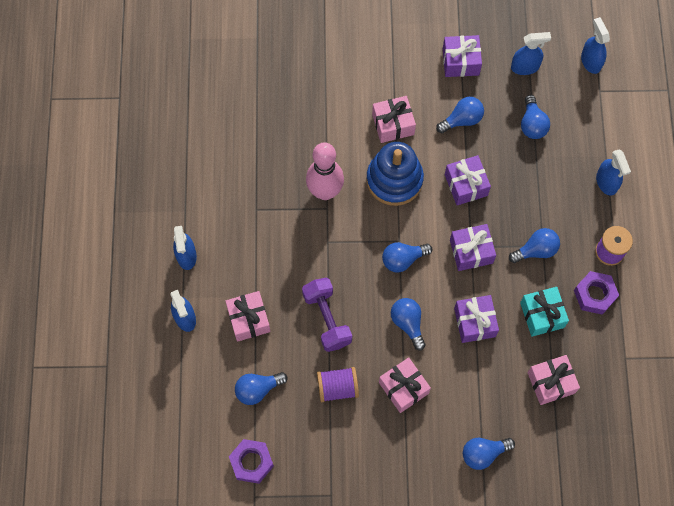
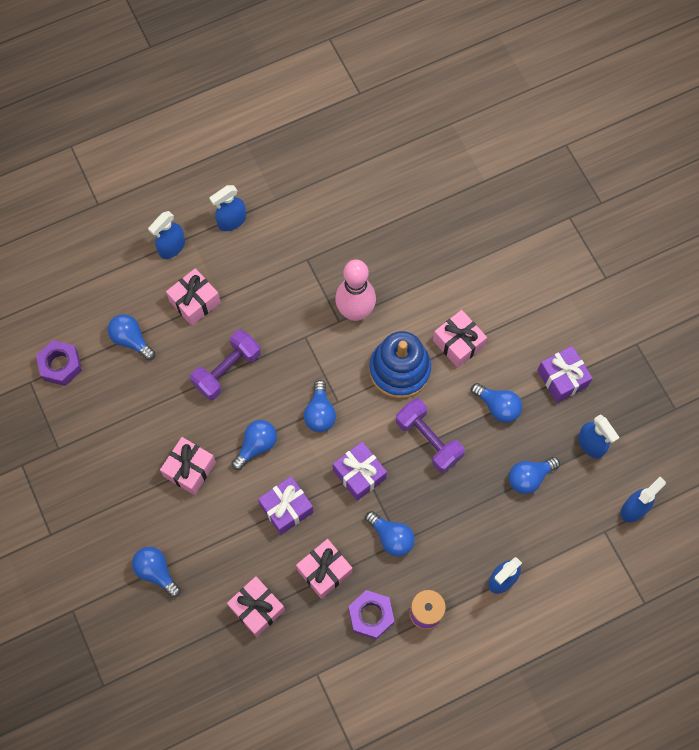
camera: 65 degrees right, 0 degrees up
(337, 387) = (163, 409): purple spool -> none
(403, 259) = (320, 413): blue light bulb -> blue light bulb turned 135 degrees counterclockwise
(466, 185) = (428, 440): purple gift -> purple dumbbell
(542, 315) = (324, 571): turquoise gift -> pink gift

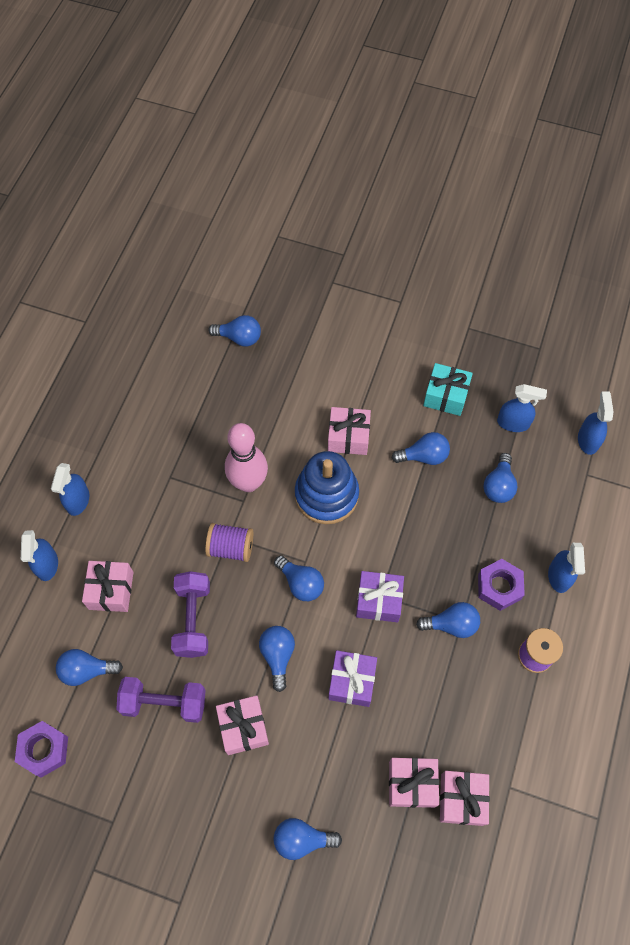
camera: 45 degrees left, 5 degrees down
(298, 346) = (231, 548): none -> purple spool
(324, 571) = (431, 700): pink gift -> pink gift (462, 799)
(371, 615) = (500, 699): purple nut -> purple nut (499, 587)
(428, 440) = (401, 526): purple dumbbell -> purple dumbbell (164, 703)
(456, 200) = (239, 338): none -> blue light bulb
(562, 378) = (446, 396): purple gift -> turquoise gift

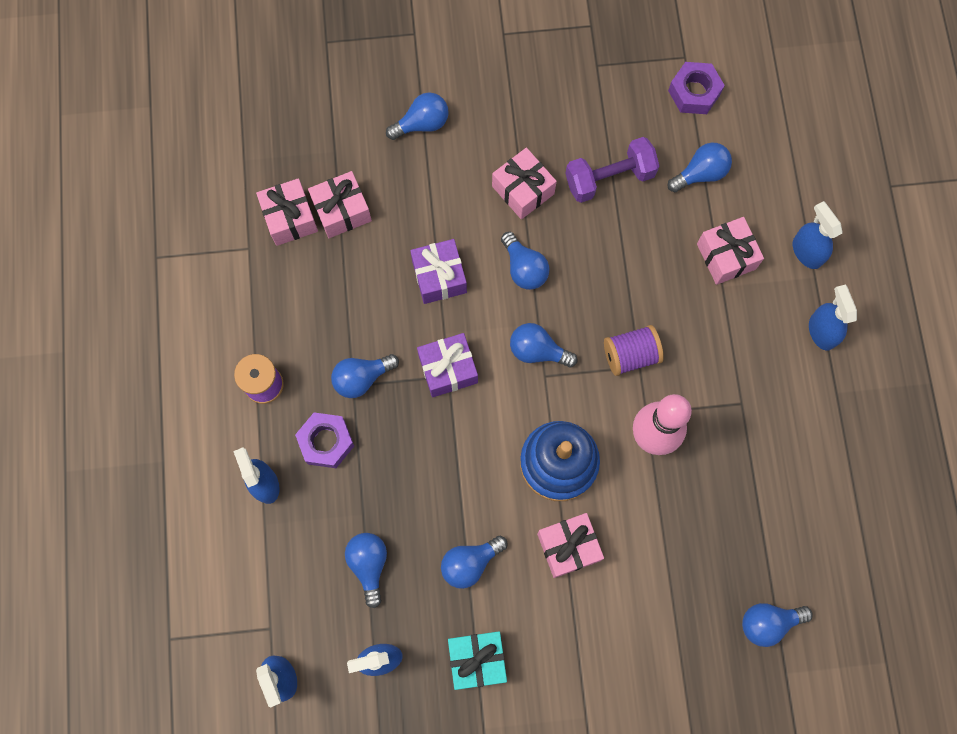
camera: 155 degrees right, 10 degrees up
(193, 619) = (627, 265): purple dumbbell -> none

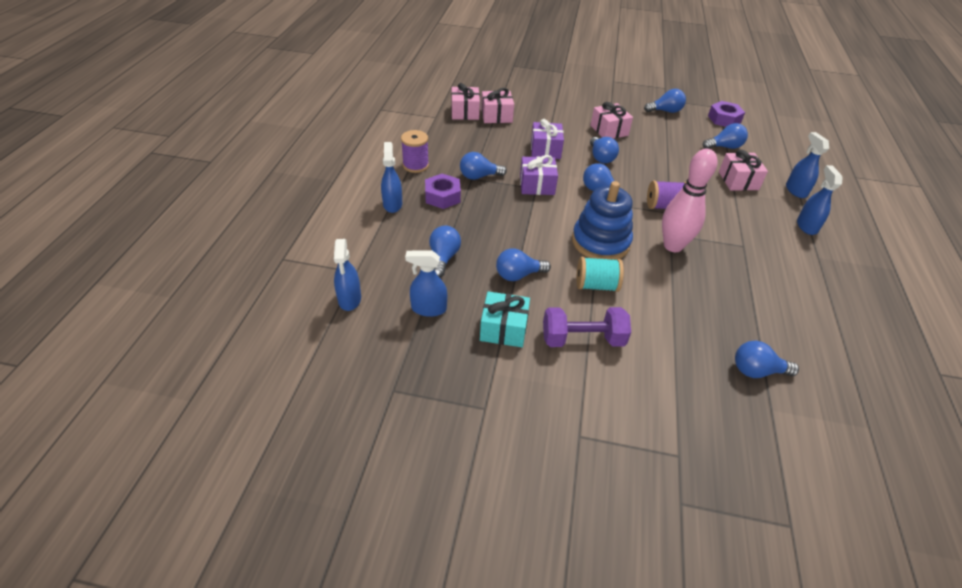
camera: 15 degrees right, 30 degrees down
(422, 124) = (556, 98): blue light bulb -> blue light bulb (665, 111)
(568, 547) = (596, 285): pink gift -> turquoise spool
(609, 178) = (665, 137): purple dumbbell -> purple dumbbell (582, 339)

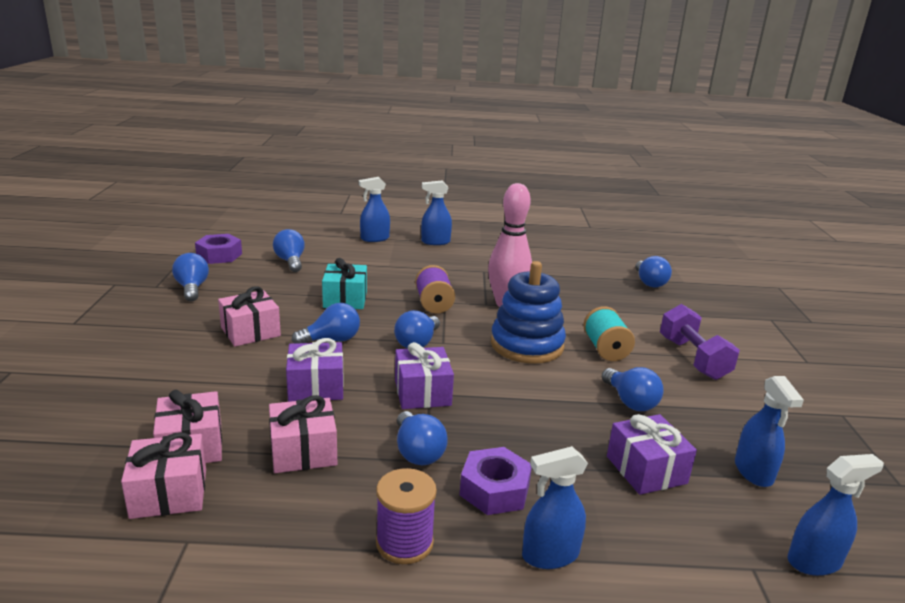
camera: 100 degrees left, 20 degrees down
(444, 258) = (646, 470): blue light bulb -> purple gift
(503, 329) = (727, 408): turquoise gift -> turquoise gift (345, 299)
(738, 181) = (364, 262): pink gift -> pink gift (303, 451)

